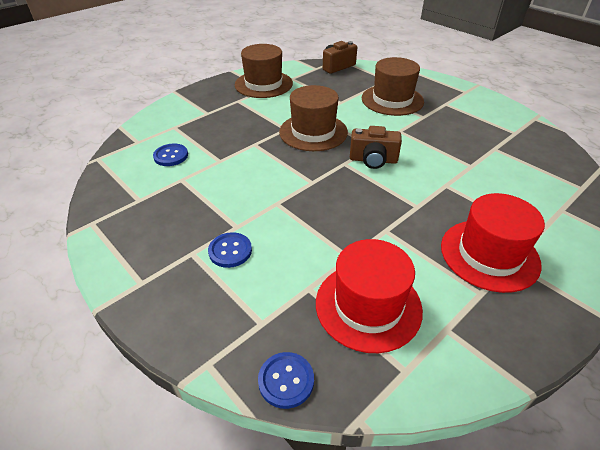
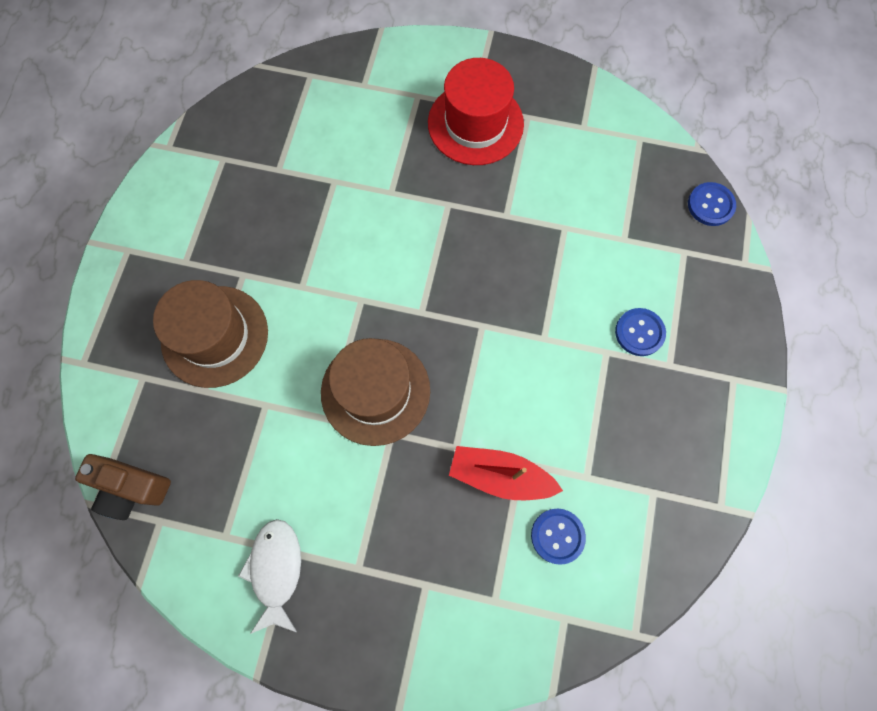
camera: 125 degrees left, 30 degrees up
(222, 151) = (500, 476): none -> red boat
(263, 84) = (276, 570): brown hat -> white fish
(368, 305) = (605, 187): red hat -> none
(373, 160) = (392, 284): brown camera -> none

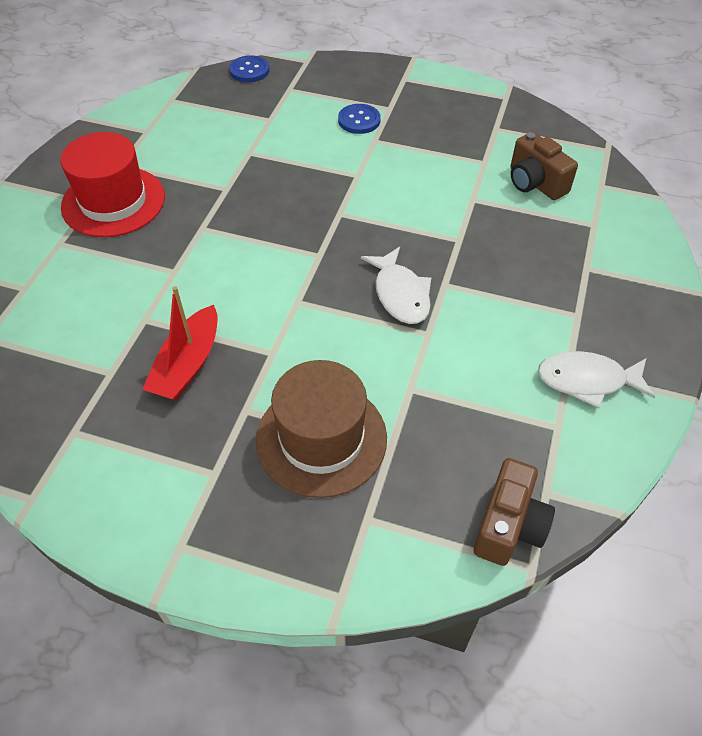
camera: 85 degrees left, 20 degrees down
(375, 391) = (400, 294): brown hat -> white fish
(500, 476) = (485, 213): red boat -> red boat (188, 364)
(557, 536) = (535, 183): blue button -> brown camera

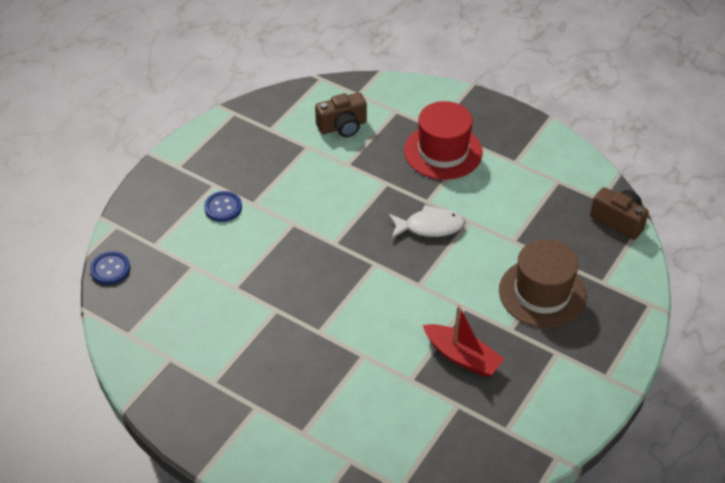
camera: 75 degrees left, 5 degrees down
(113, 201) = (262, 390): red hat -> red hat (443, 151)
(587, 380) = (527, 157): white fish -> none

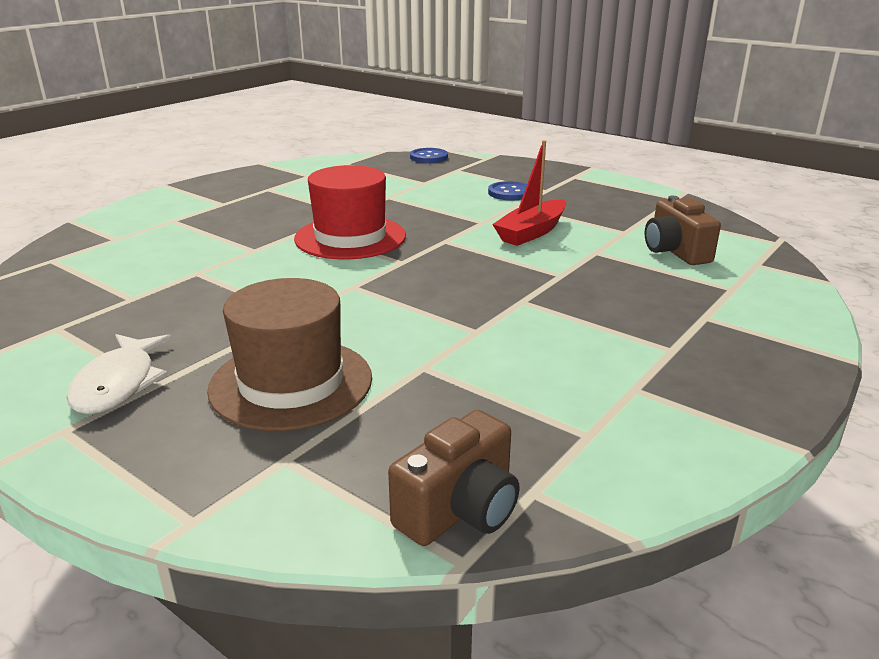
camera: 95 degrees right, 20 degrees down
(430, 227) = (466, 299): white fish -> white fish (119, 384)
(443, 151) = (643, 320): red hat -> red hat (350, 237)
(462, 357) = (207, 306): red boat -> red boat (531, 232)

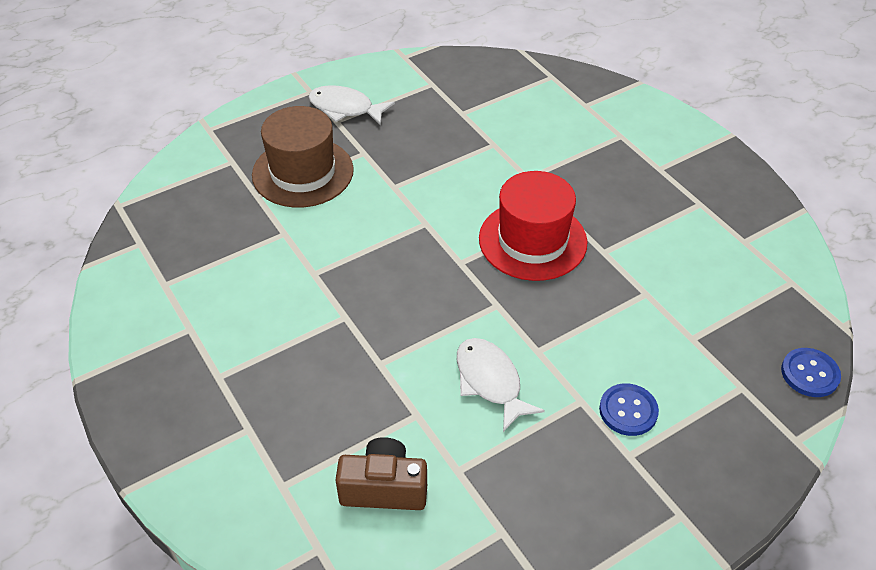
camera: 110 degrees right, 20 degrees up
(460, 510) = (149, 213): brown camera -> none
(531, 232) = (490, 382): red boat -> white fish

